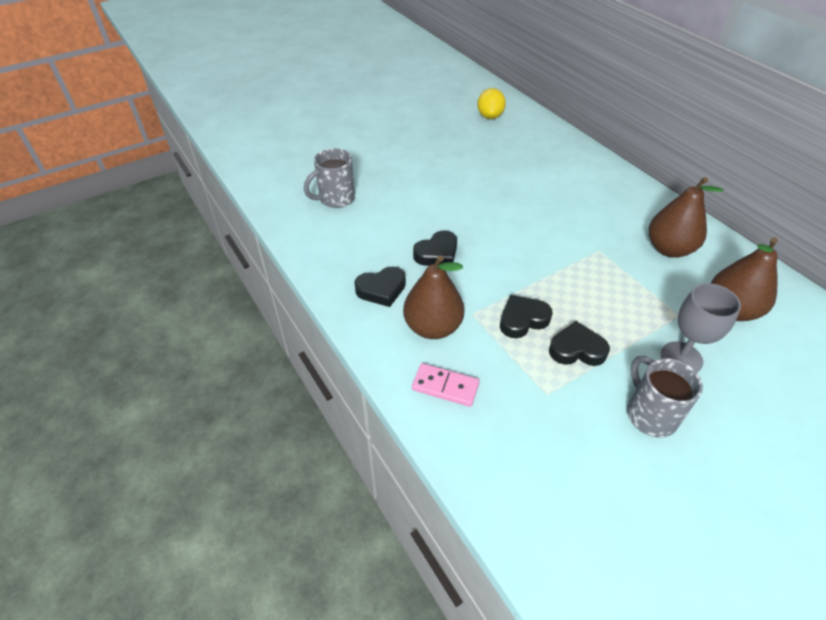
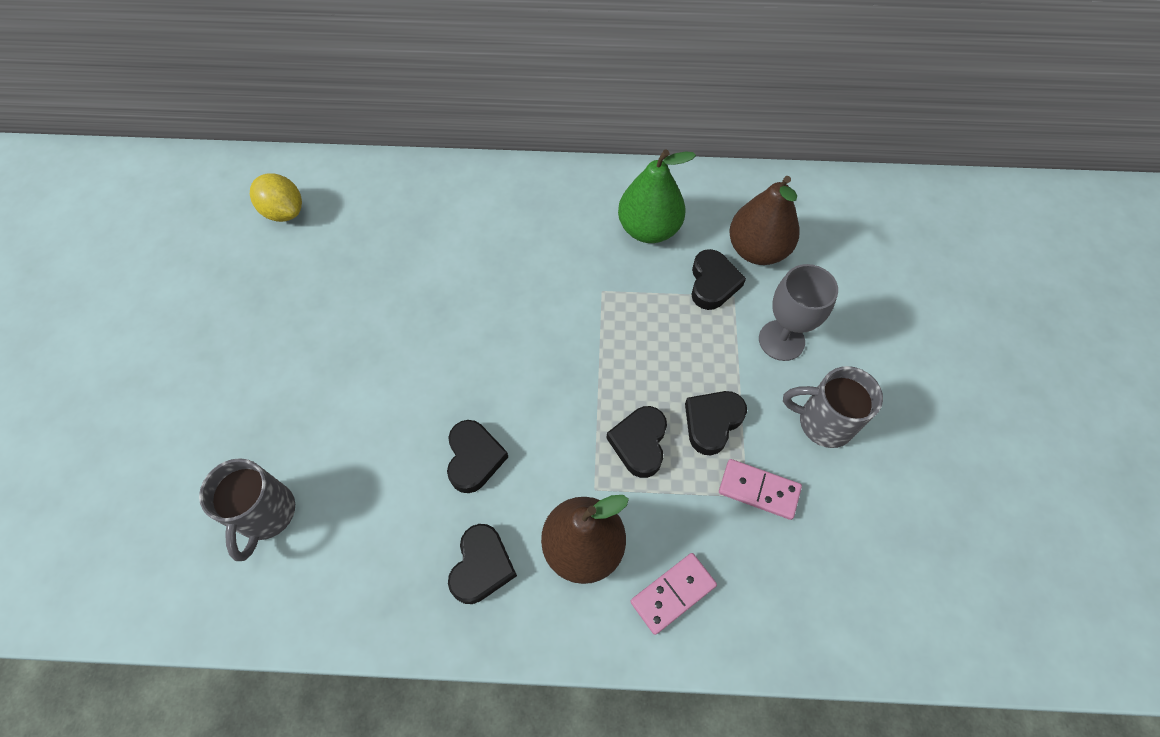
camera: 55 degrees left, 15 degrees up
(558, 399) = (759, 490): none -> pink domino
(669, 249) = (649, 229): brown pear -> green pear
(674, 299) = (713, 283): none -> black heart

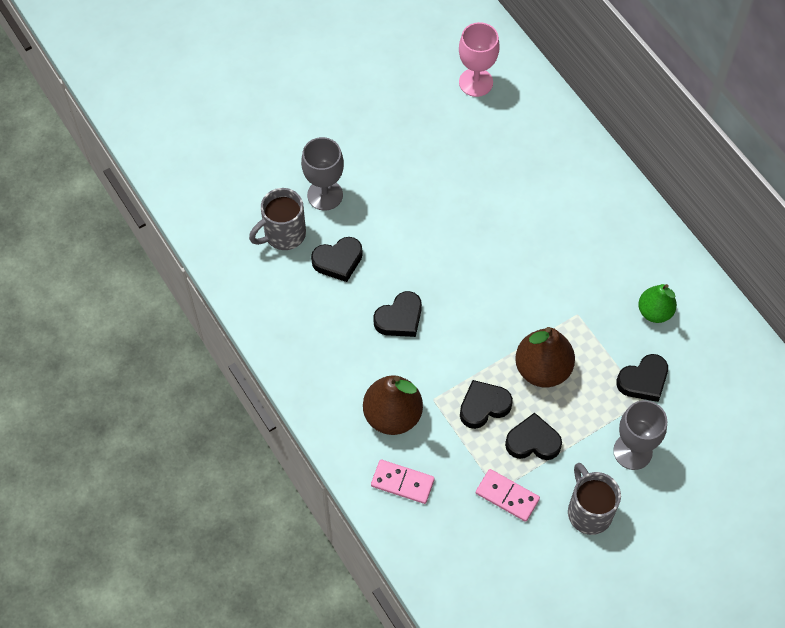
camera: 55 degrees right, 0 degrees up
(263, 435) = (325, 195): none -> grey goblet
(284, 212) = (476, 82): yellow lemon -> pink goblet
(482, 566) = (340, 368): black heart -> black heart (338, 261)
(649, 229) = (654, 312): green pear -> green pear, size x0.65
(757, 250) = (698, 394): brown pear -> brown pear (542, 369)
(759, 490) = (507, 496): pink domino -> pink domino turned 45 degrees counterclockwise

